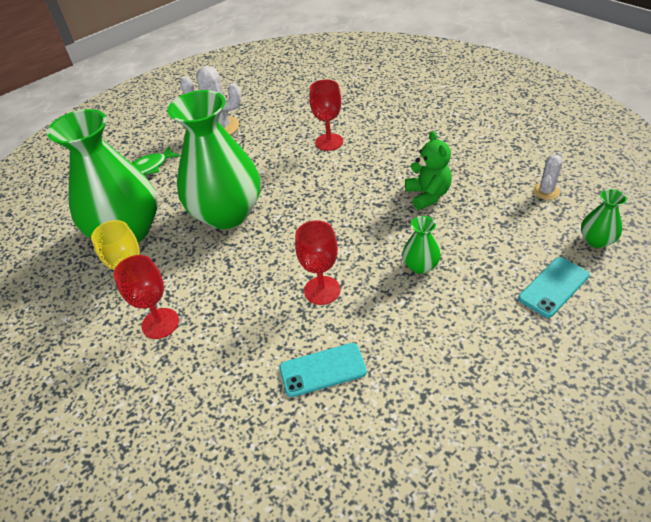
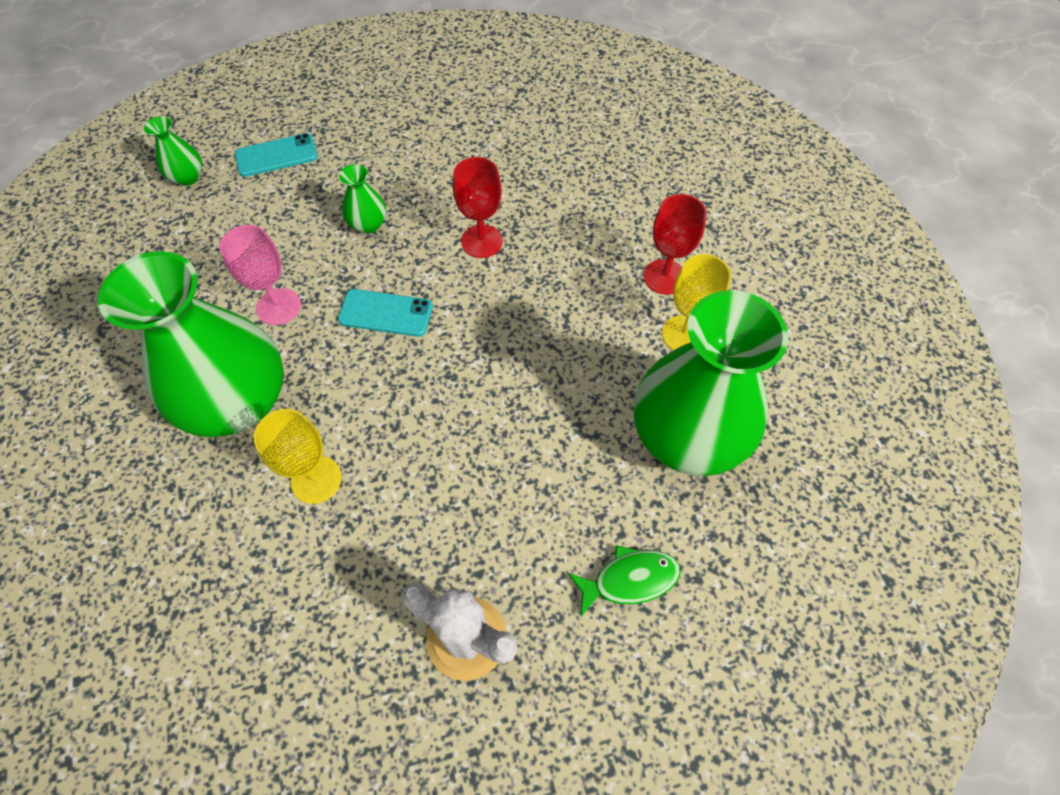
camera: 160 degrees left, 15 degrees up
(227, 214) = (538, 401): green vase -> green vase (238, 402)
(322, 370) = (525, 172): turquoise phone -> turquoise phone (385, 313)
(329, 142) = (316, 479): red goblet -> yellow goblet
(428, 195) = (278, 306): green teddy bear -> pink goblet
(546, 191) = (157, 249): white cactus -> none

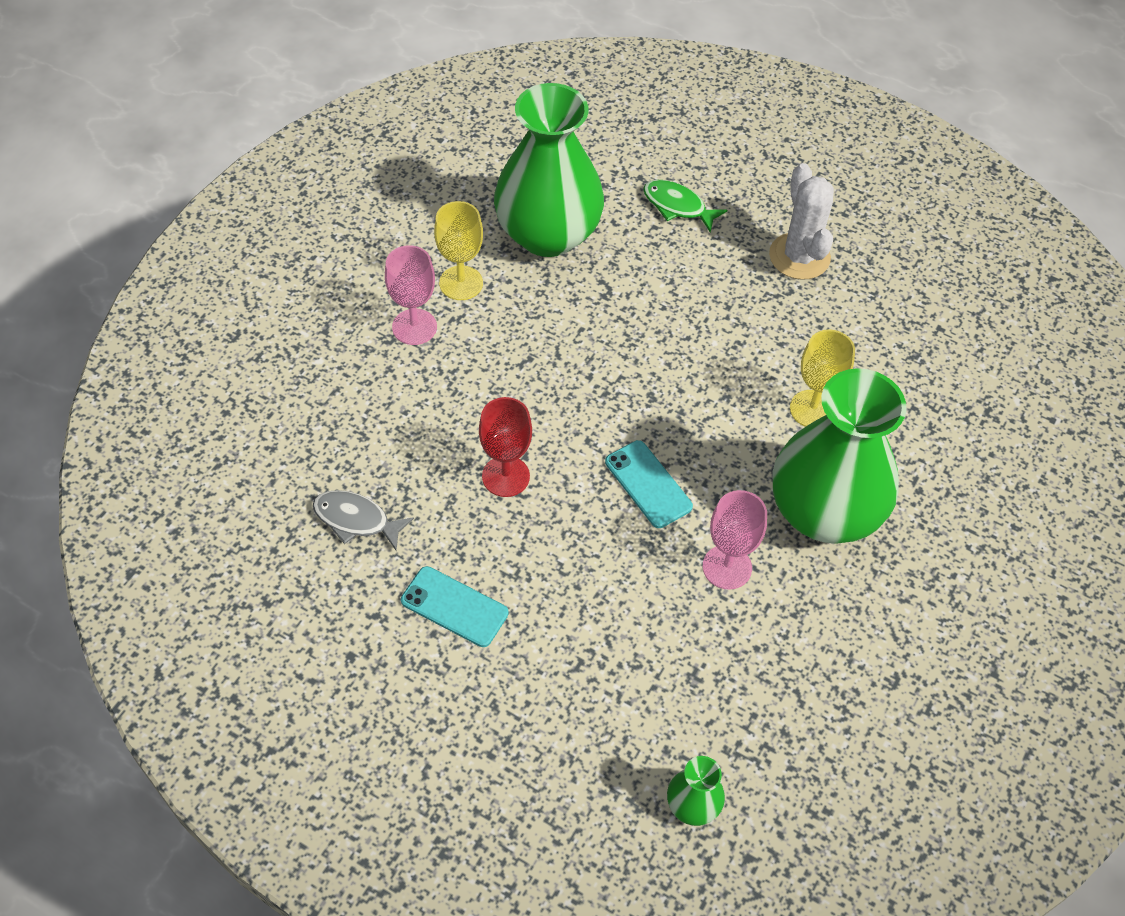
camera: 135 degrees left, 5 degrees down
(276, 156) = (582, 748): turquoise phone -> turquoise phone (454, 607)
(368, 224) = (578, 580): green vase -> none
(532, 153) = (356, 520): none -> grey fish
(664, 277) = (414, 327): red goblet -> pink goblet

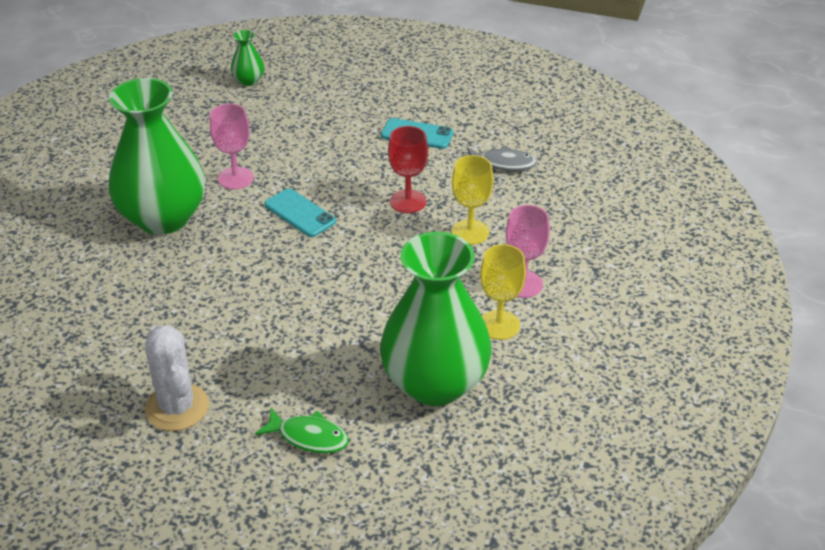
camera: 170 degrees right, 15 degrees down
(812, 409) = (169, 281): yellow goblet -> yellow goblet (470, 232)

